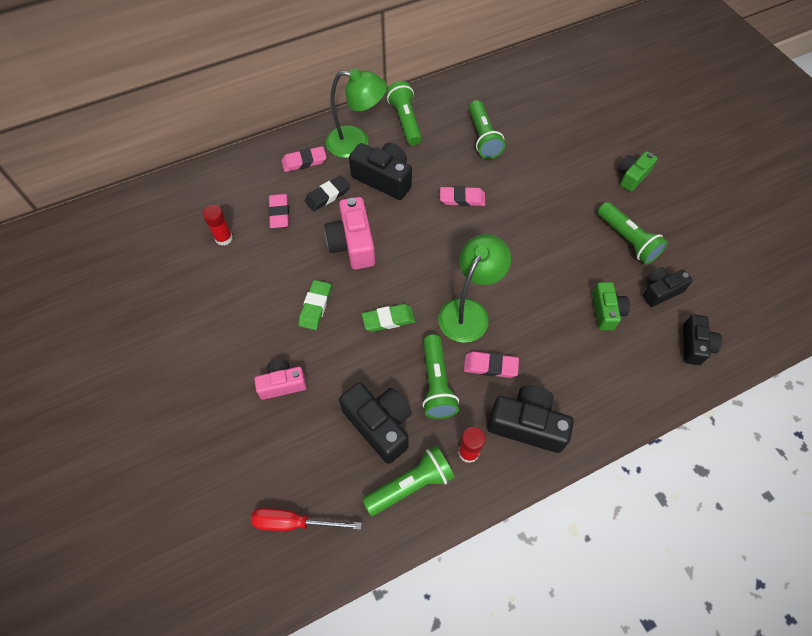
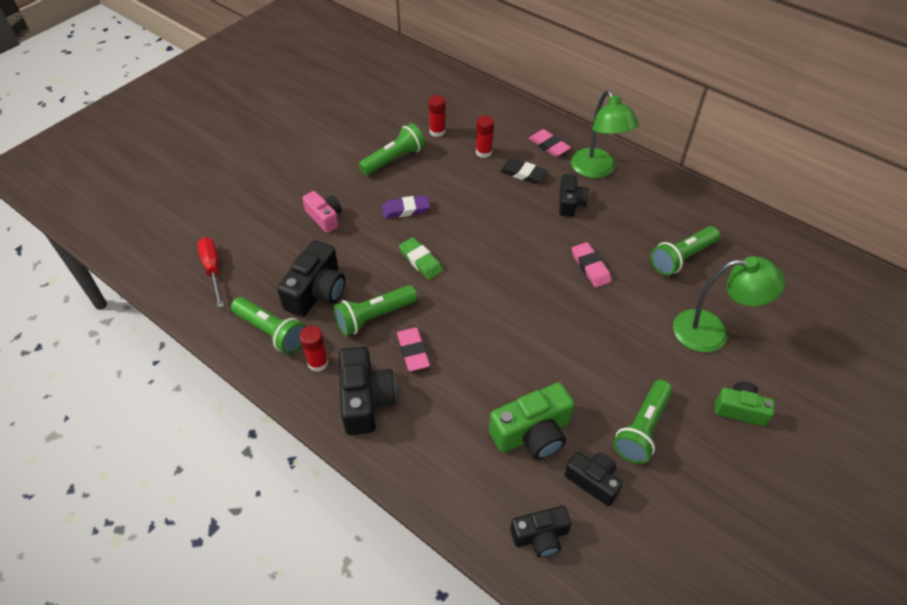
camera: 65 degrees right, 10 degrees down
(279, 213) = (483, 152): pink eraser -> red glue stick
(315, 306) = (406, 209): green eraser -> purple eraser
(353, 244) = (484, 209): pink camera -> none
(384, 179) = (570, 203): black camera -> black camera, size x0.64
(405, 121) = (652, 193): green flashlight -> green flashlight (394, 159)
(468, 311) = (463, 315): green lamp -> green lamp (712, 332)
(606, 311) = (532, 433): green camera -> green camera, size x1.56

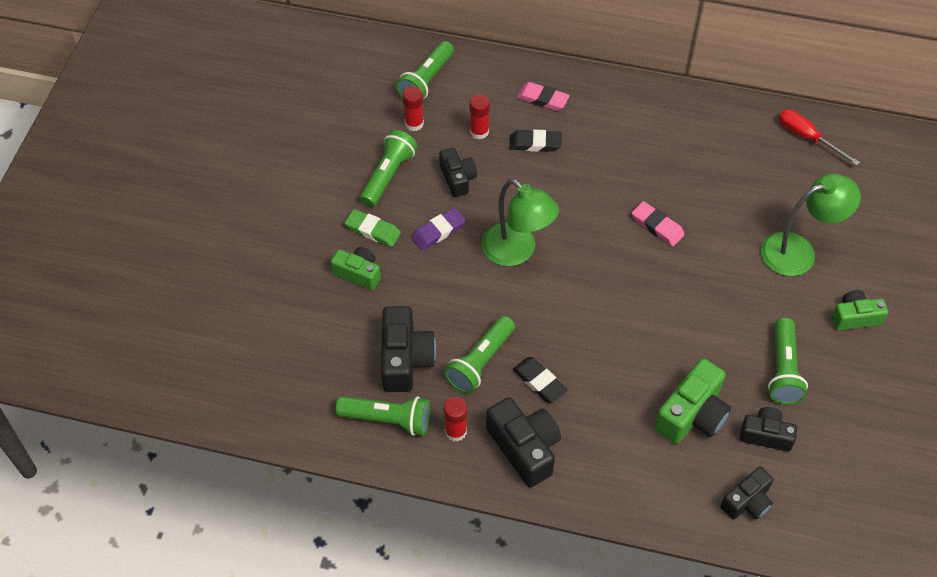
camera: 25 degrees left, 5 degrees up
(213, 270) = (279, 379): red screwdriver -> red screwdriver (807, 137)
(325, 217) = (358, 273): pink camera -> green camera
(413, 351) = (539, 382): pink eraser -> black eraser
(420, 261) = (489, 284): green eraser -> green eraser (373, 230)
(570, 203) = (600, 161): black camera -> black camera (457, 178)
(597, 170) = (607, 111): green lamp -> green lamp (517, 252)
(682, 258) = (736, 183): green flashlight -> green flashlight (426, 81)

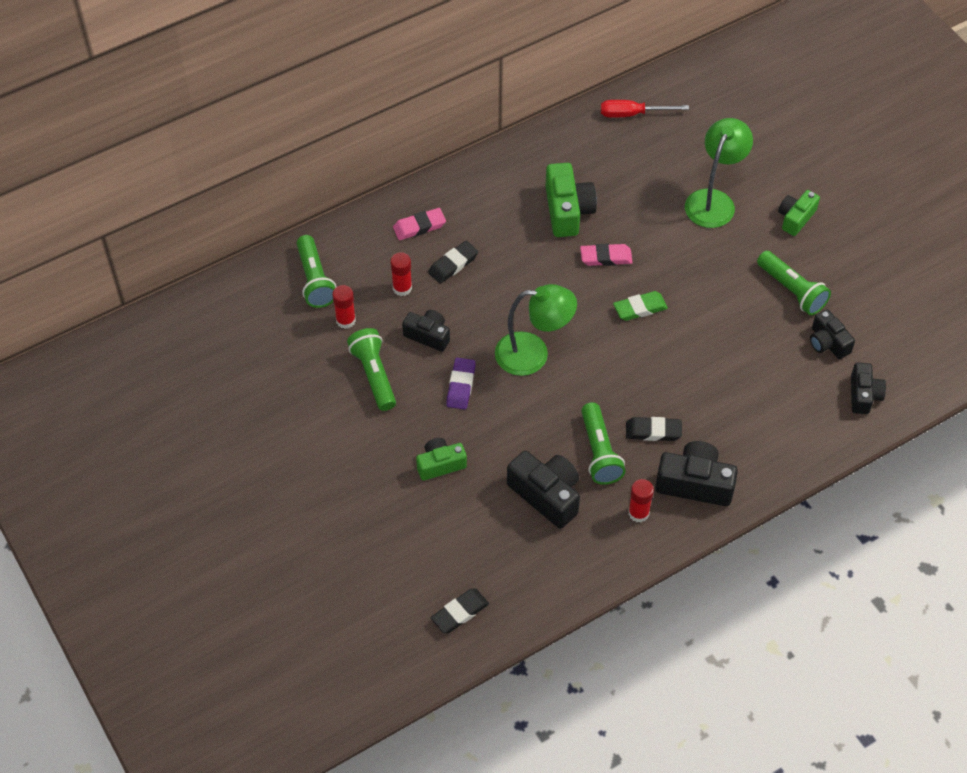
camera: 45 degrees left, 0 degrees up
(247, 386) = (460, 612): none -> black eraser
(373, 230) = (412, 425): green eraser -> green eraser (640, 308)
(388, 419) = (585, 546): green flashlight -> none
(692, 414) = (771, 368): green camera -> green camera (567, 210)
(765, 435) = (828, 342): black camera -> black camera turned 90 degrees counterclockwise

